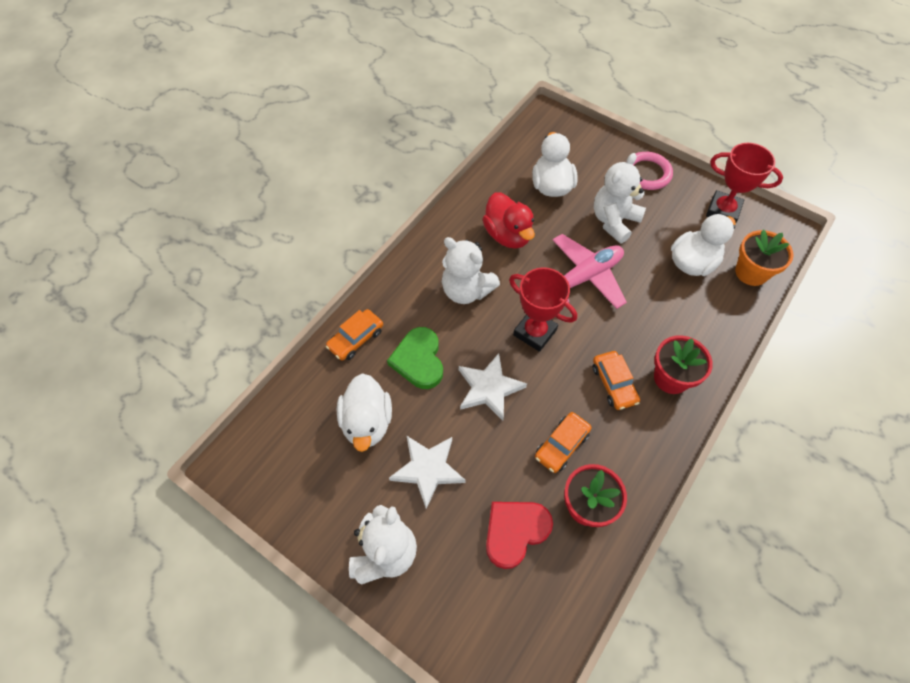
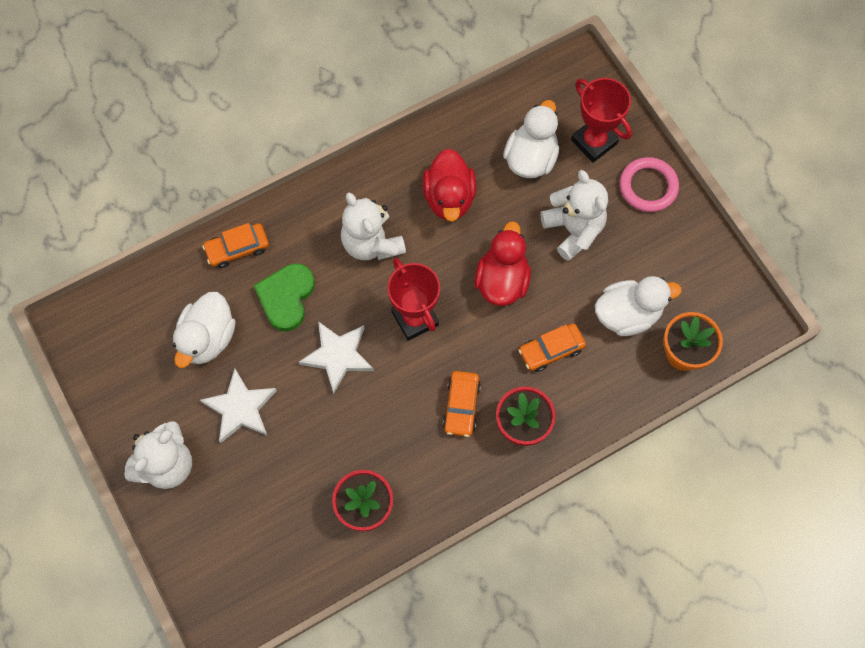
camera: 25 degrees right, 10 degrees up
(515, 531) = (288, 499): red heart -> none
(561, 445) = (375, 442): orange car -> orange car (551, 350)
(585, 277) = (502, 281): pink plane -> red duck
(614, 221) = (573, 230): white teddy bear -> white teddy bear turned 90 degrees clockwise
(723, 211) = (703, 269): red trophy -> red trophy (594, 142)

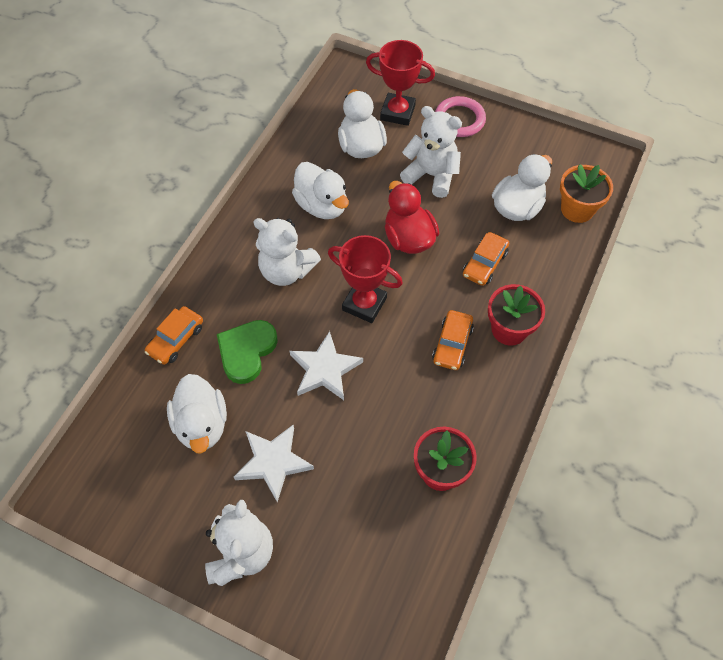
camera: 35 degrees left, 10 degrees down
(286, 297) = (246, 351): green heart -> green heart turned 45 degrees clockwise
(449, 198) = (322, 205): red duck -> white duck
(461, 406) = (452, 344): orange car -> orange car turned 45 degrees clockwise

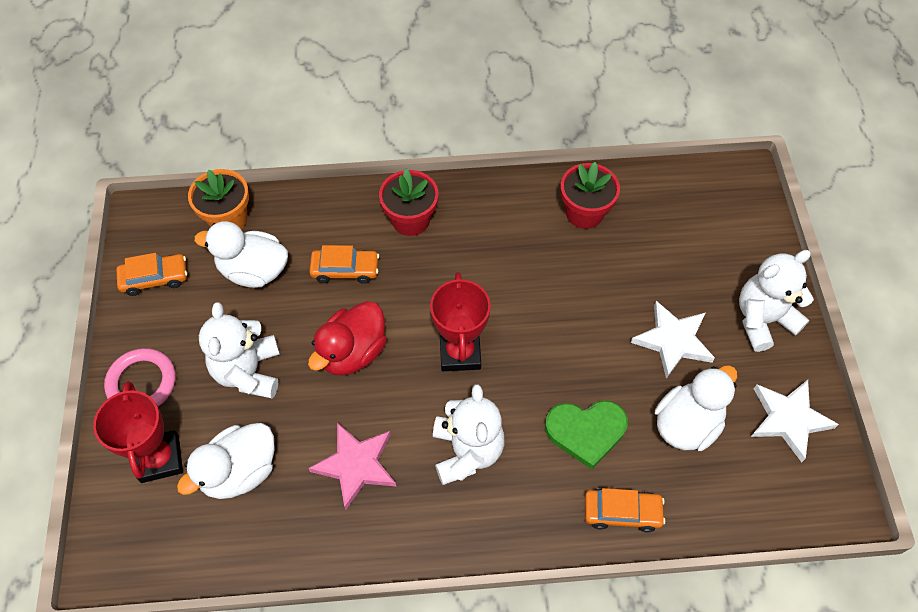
camera: 120 degrees left, 0 degrees up
(322, 205) = (356, 465): white duck -> pink star
(325, 369) = (555, 349): white star -> white star (788, 419)
(452, 344) = (456, 257): orange car -> orange car (155, 278)

